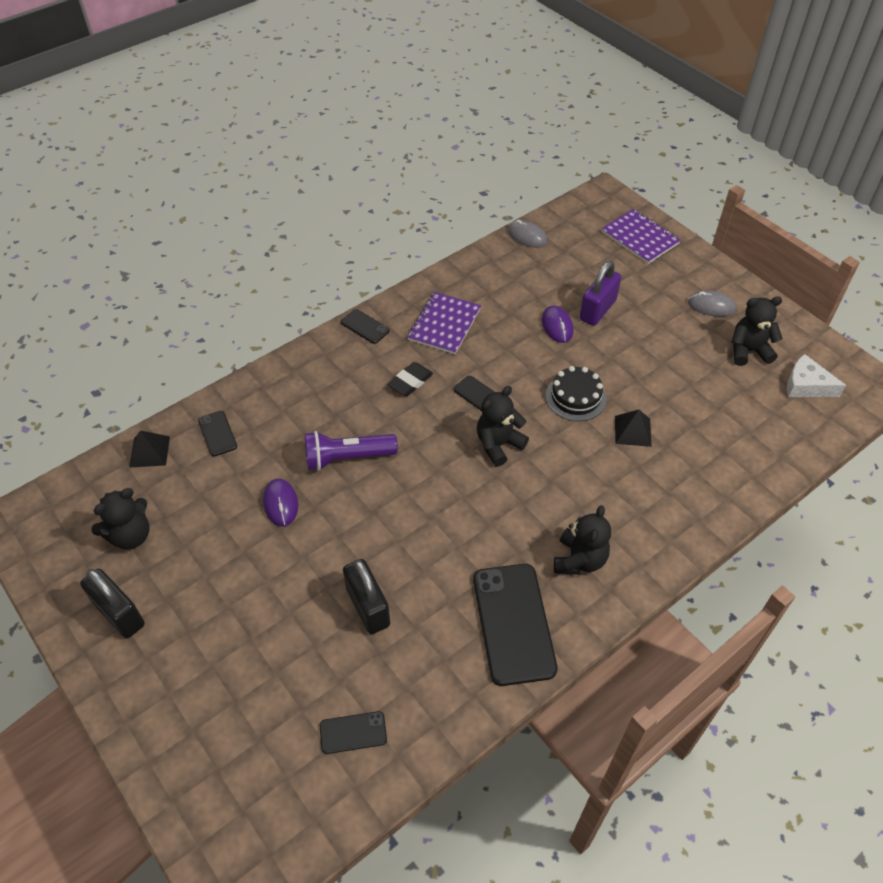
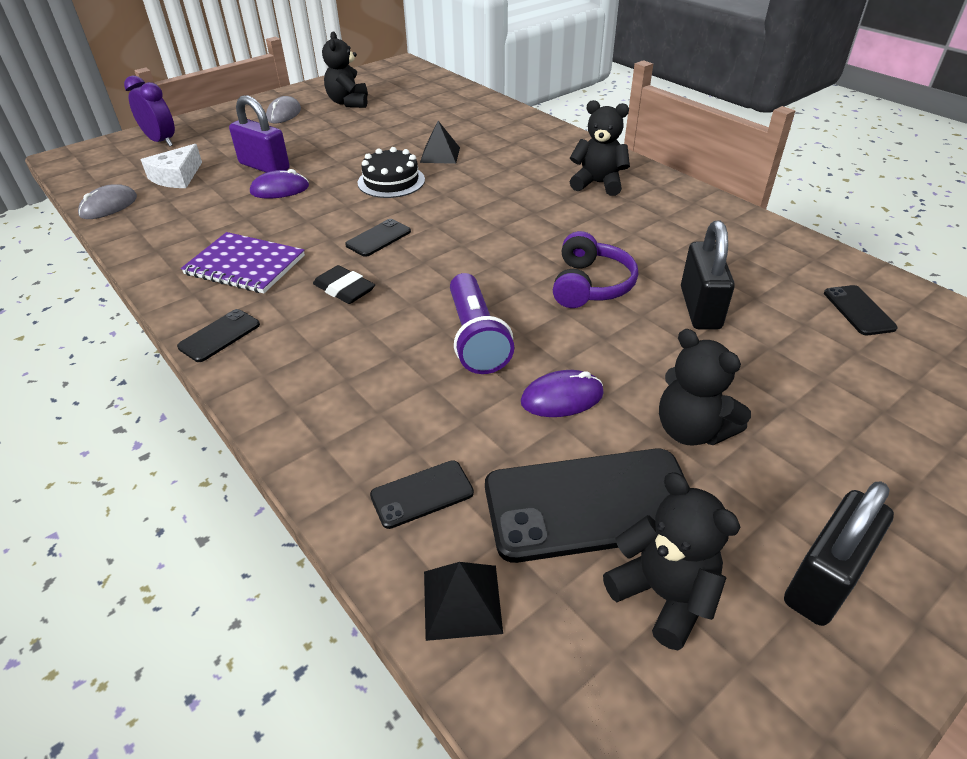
camera: 90 degrees left, 10 degrees down
(368, 607) = (700, 308): black padlock -> black padlock turned 60 degrees counterclockwise
(405, 533) = (590, 285): none -> purple headphones
(498, 444) = (455, 225): black teddy bear -> black teddy bear (691, 430)
(513, 623) = (681, 217): black phone -> black phone (590, 504)
(640, 238) = (161, 141): purple notebook -> purple clock
(806, 385) = (395, 85): white cheese -> white cheese (177, 177)

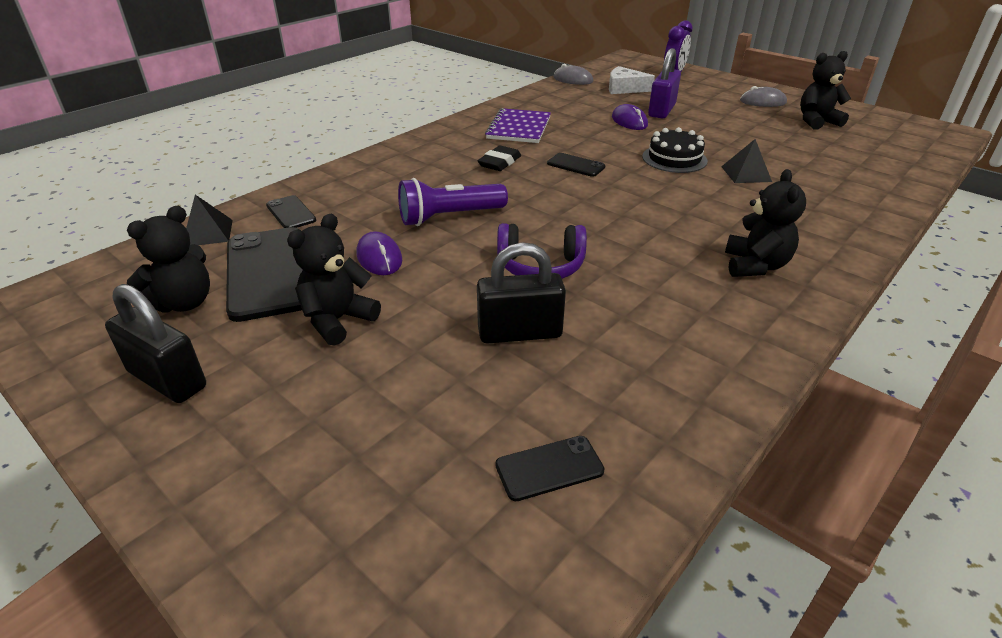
camera: 80 degrees right, 5 degrees down
(219, 336) = (438, 135): black phone -> none

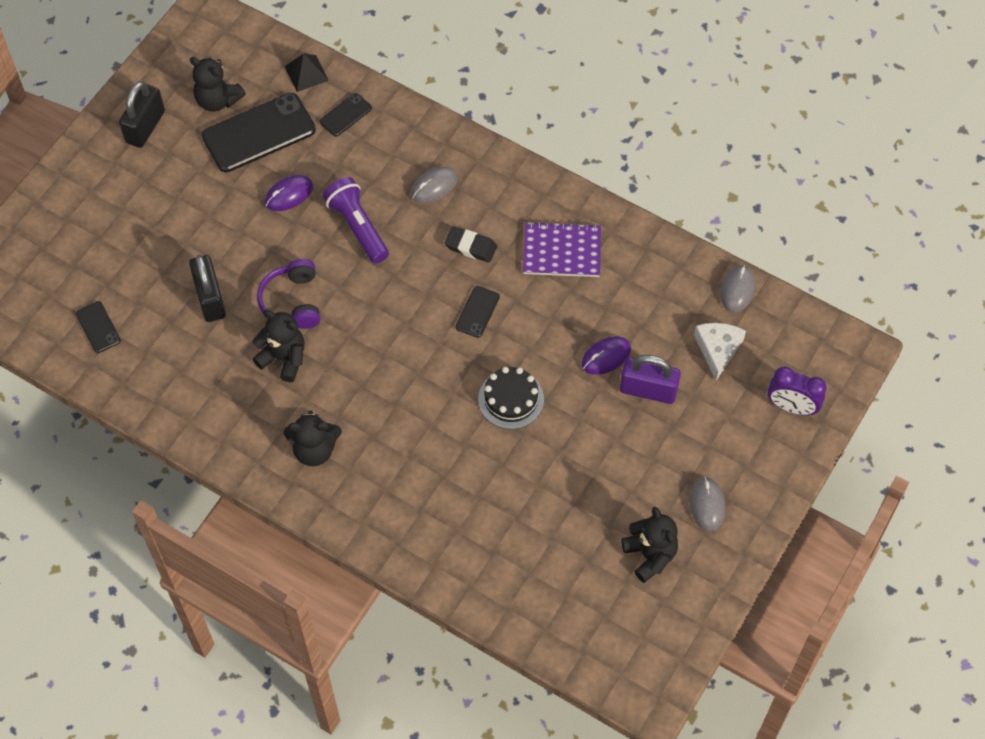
camera: 80 degrees right, 25 degrees up
(337, 320) = (210, 192): black teddy bear -> black teddy bear (284, 358)
(419, 174) = (434, 186): none -> grey mouse
(746, 174) = (486, 462): black pyramid -> none

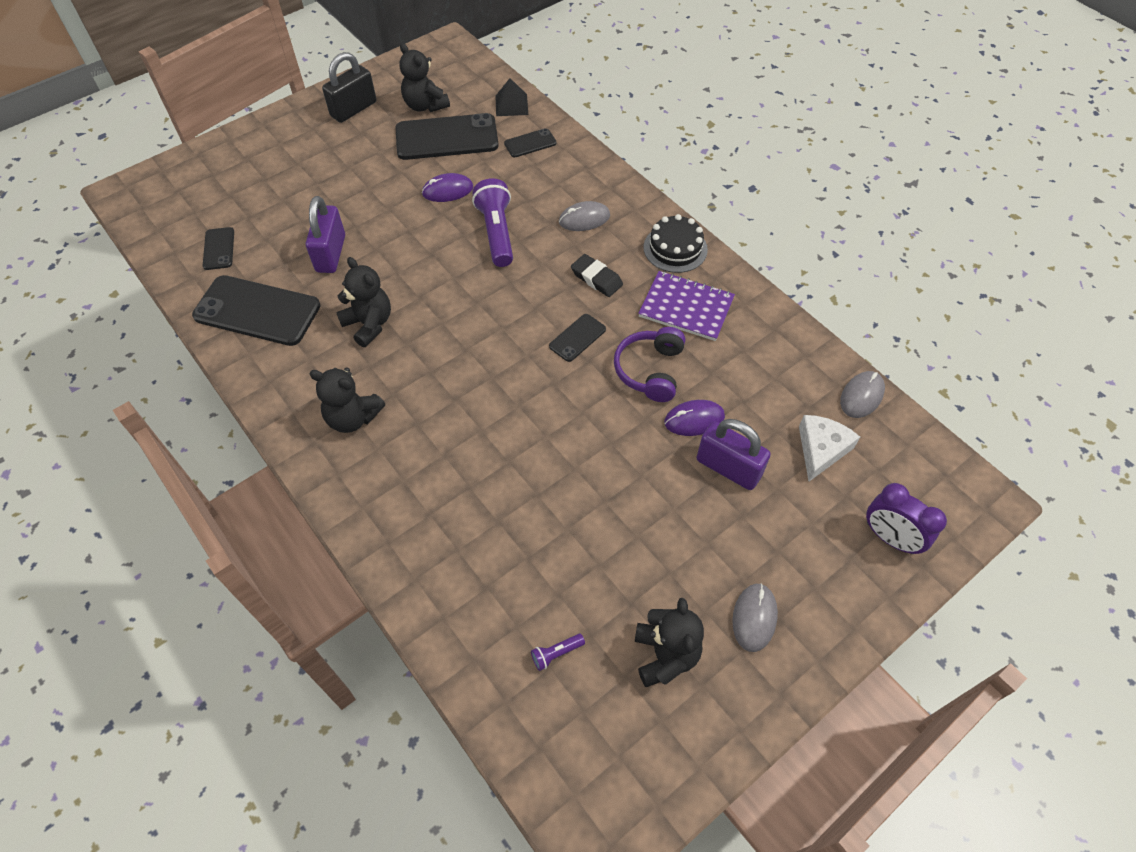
camera: 20 degrees right, 5 degrees down
(173, 378) = (257, 311): none -> black phone
(210, 298) = (331, 254): black padlock -> purple padlock
(292, 301) = (404, 278): purple headphones -> purple headphones (650, 370)
(511, 399) = (575, 431): black cake -> black cake (675, 248)
(568, 582) = (556, 653): none -> purple flashlight

